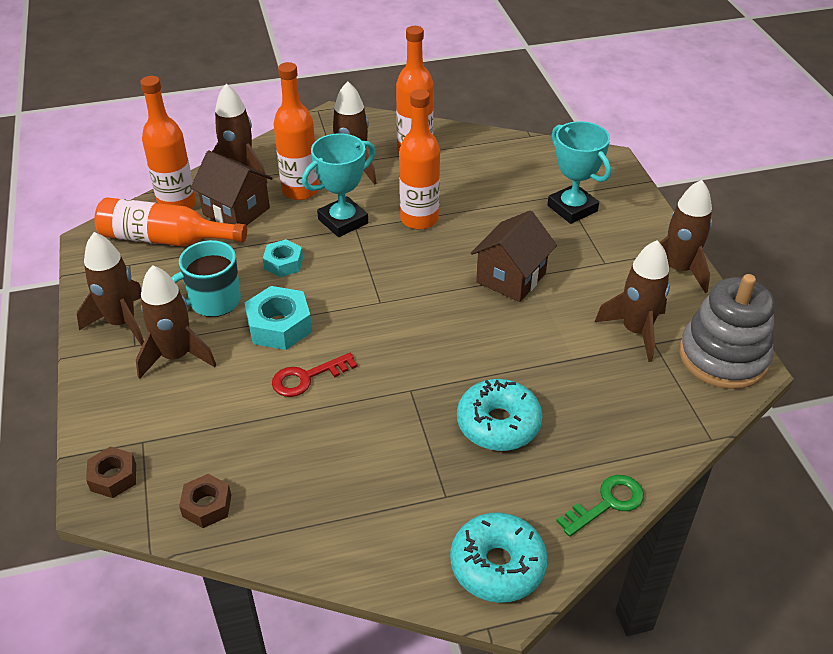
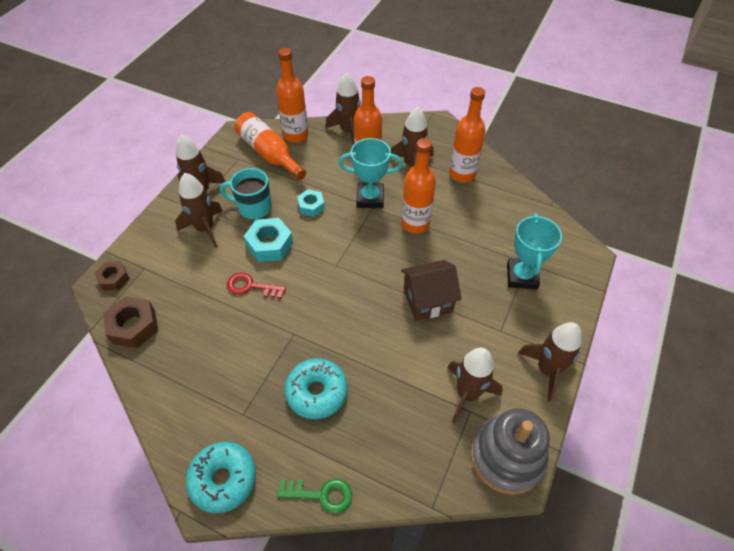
camera: 40 degrees right, 10 degrees up
(207, 506) = (134, 326): brown nut -> brown nut, size x1.57
(236, 211) = (320, 157): brown house -> none

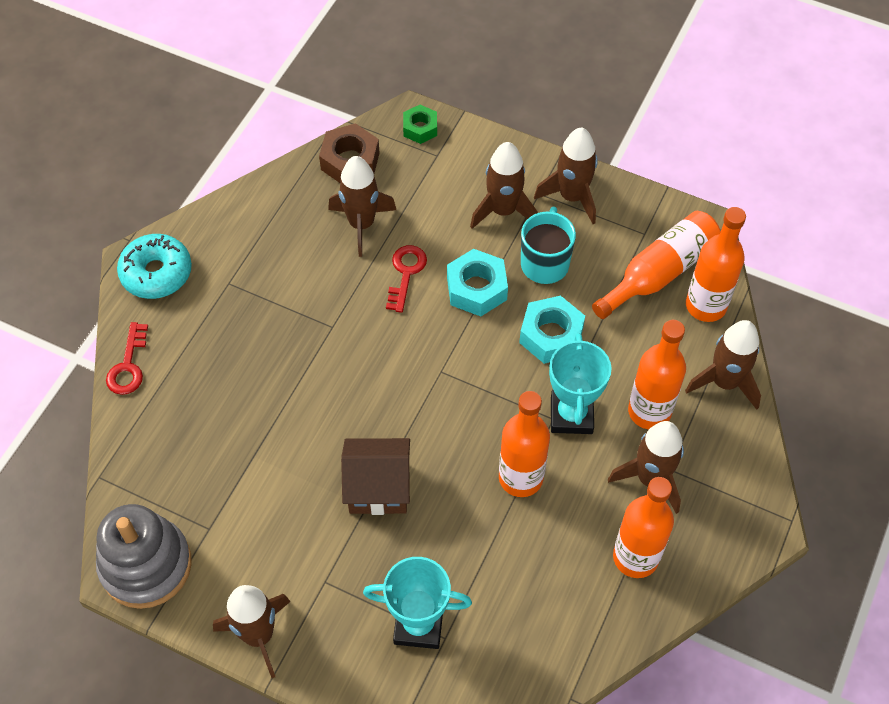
camera: 90 degrees right, 5 degrees up
(114, 279) = (420, 128): brown nut -> green nut
(311, 206) = (551, 335): turquoise nut -> turquoise nut, size x1.57
(317, 392) = (249, 356): turquoise donut -> none
(321, 494) = (128, 366): green key -> red key
(428, 300) = (378, 488): brown house -> brown house turned 75 degrees counterclockwise
(467, 393) = (233, 527): brown rocket -> brown rocket (362, 224)

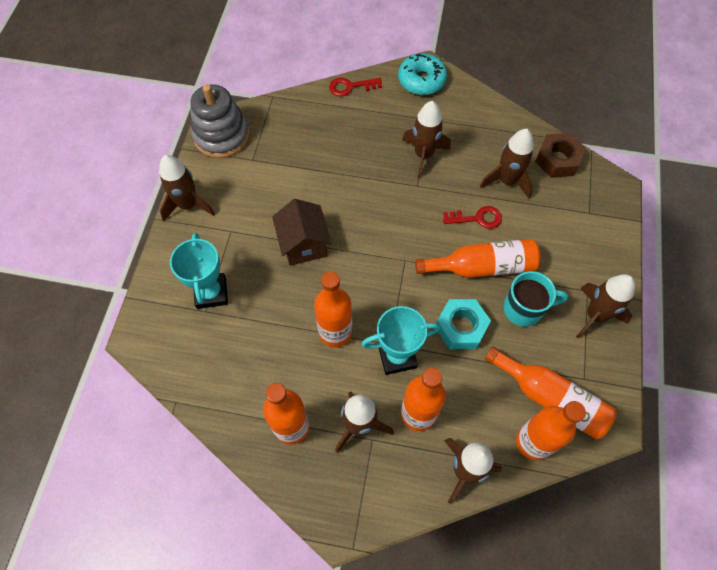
camera: 75 degrees right, 5 degrees up
(420, 128) = (608, 196): green nut -> none
(476, 288) = (482, 267): turquoise nut -> orange bottle
(503, 211) = (559, 269): brown rocket -> brown rocket (423, 155)

